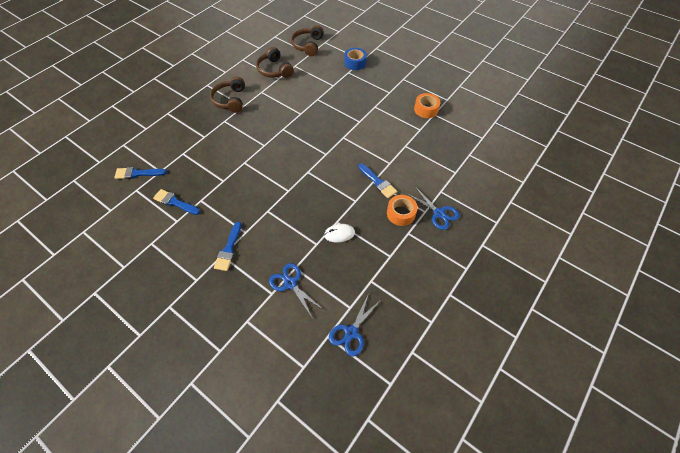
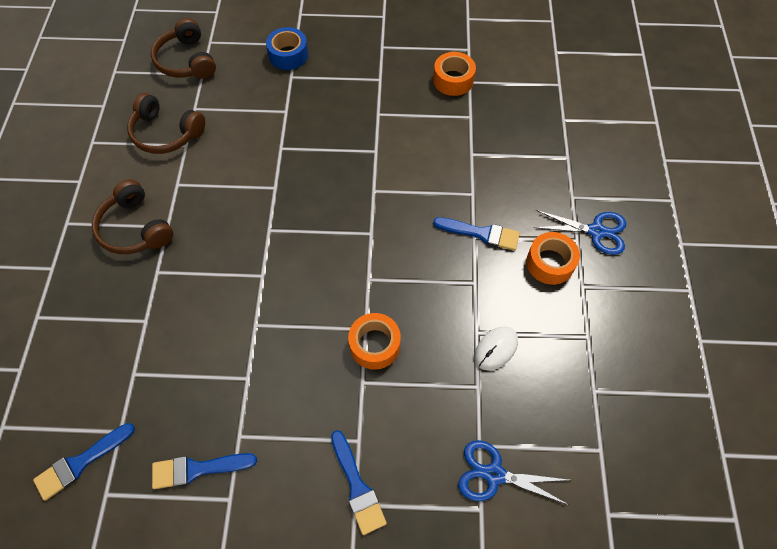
camera: 35 degrees left, 5 degrees up
(286, 199) = (374, 345): none -> orange tape
(351, 332) = (632, 485): blue scissors -> none

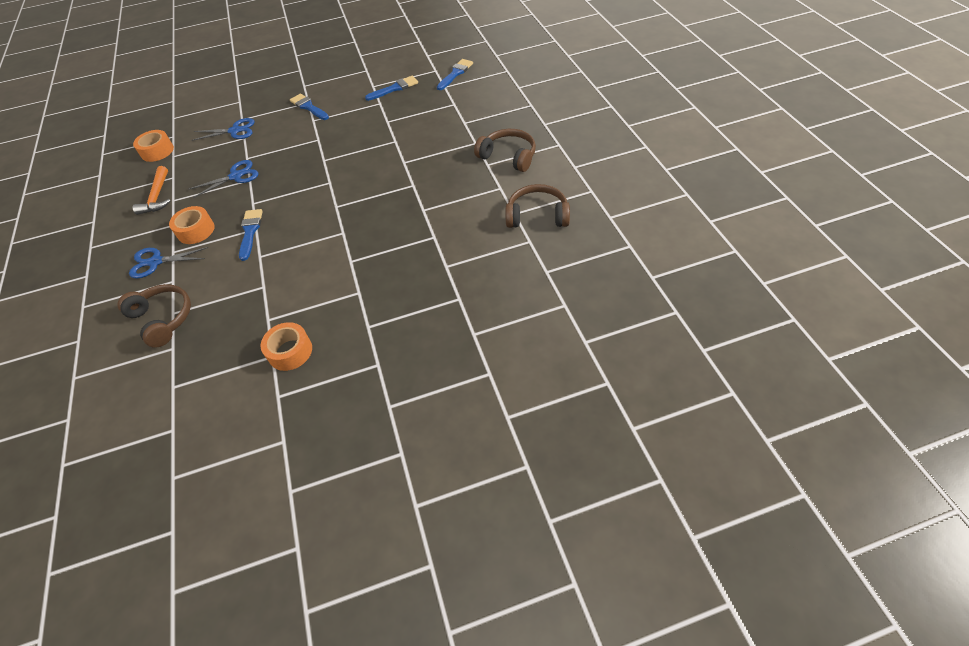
camera: 165 degrees right, 10 degrees down
(187, 61) = (571, 278): brown headphones -> brown headphones (163, 319)
(288, 55) = (474, 319): blue tape -> none
(374, 345) = (315, 155): orange tape -> orange tape (157, 151)
(481, 233) = (250, 232): blue brush -> blue brush turned 90 degrees clockwise
(496, 349) = (236, 176): white mouse -> blue scissors
(612, 353) = (157, 197): none -> orange hammer

